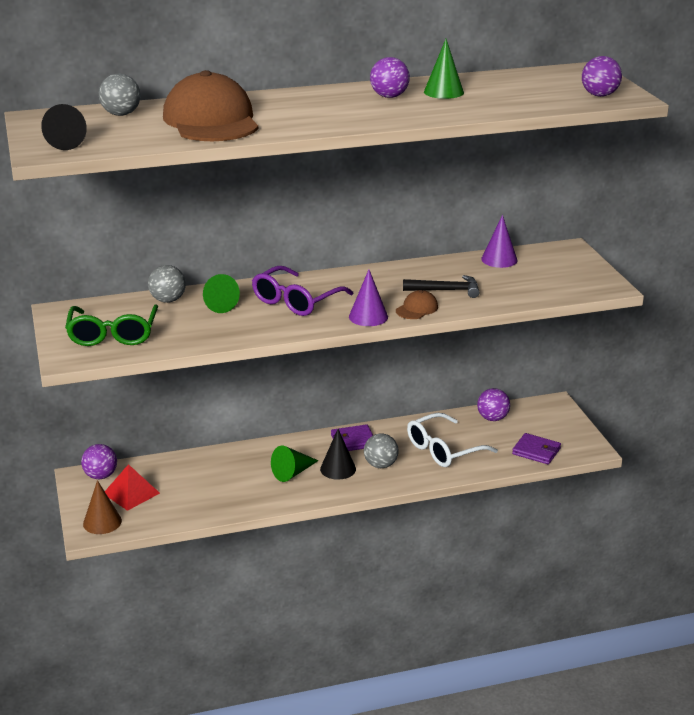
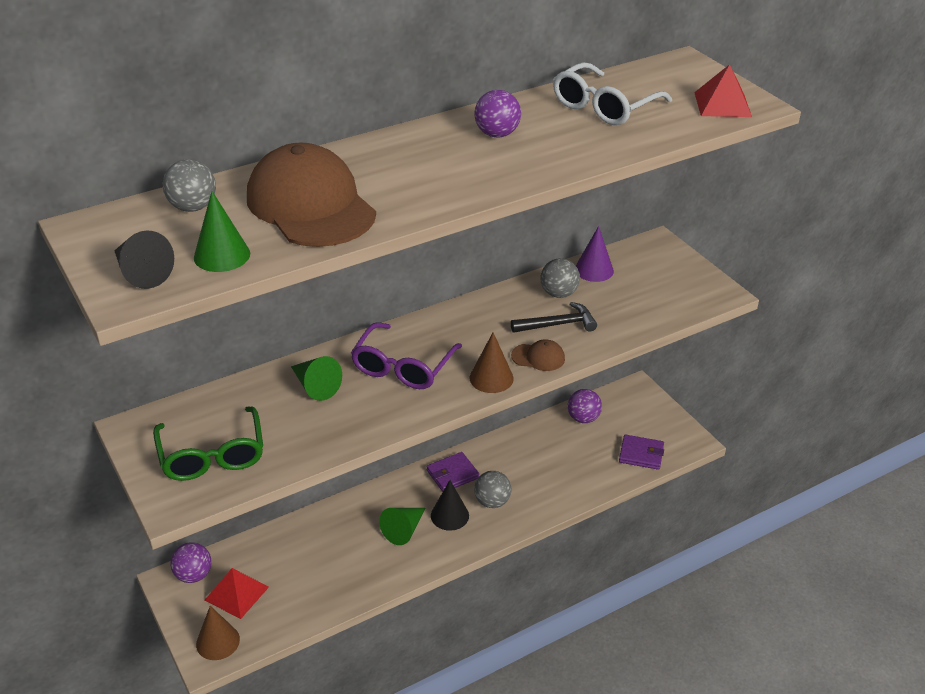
camera: 15 degrees left, 10 degrees up
(168, 300) = (256, 389): grey ball -> grey ball (558, 293)
(368, 317) = (491, 378): purple cone -> brown cone
(417, 309) = (538, 357): brown cap -> brown cap turned 75 degrees clockwise
(443, 92) = (553, 119): green cone -> green cone (222, 255)
(443, 450) = (549, 469): white glasses -> white glasses (604, 107)
(599, 95) = (722, 104): purple ball -> red pyramid

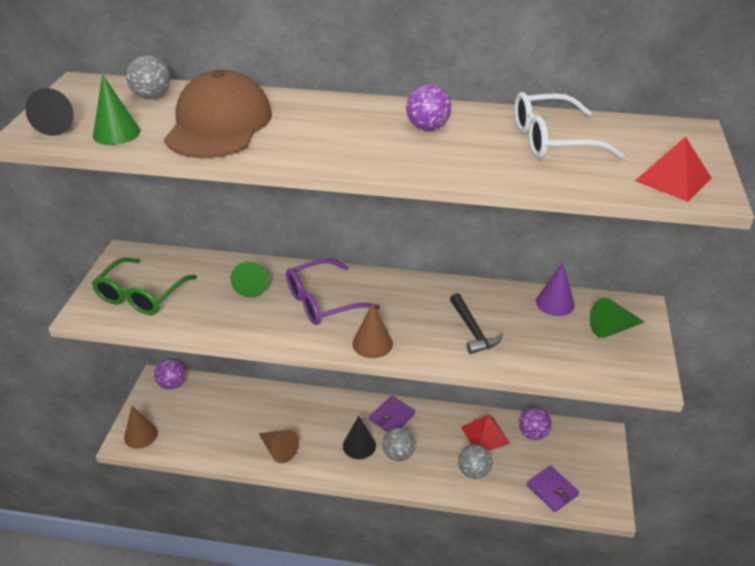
camera: 40 degrees right, 0 degrees up
(237, 593) = (182, 411): red pyramid -> red pyramid (485, 435)
(379, 565) = (278, 450): none -> brown cone
(404, 530) = (319, 436): green cone -> green cone (612, 328)
(452, 474) = (391, 417): purple wallet -> purple wallet turned 60 degrees counterclockwise
(538, 357) = (426, 347): brown cap -> none
(558, 293) = (502, 307): grey ball -> grey ball (473, 471)
(558, 324) = (473, 331): black hammer -> black hammer turned 45 degrees clockwise

